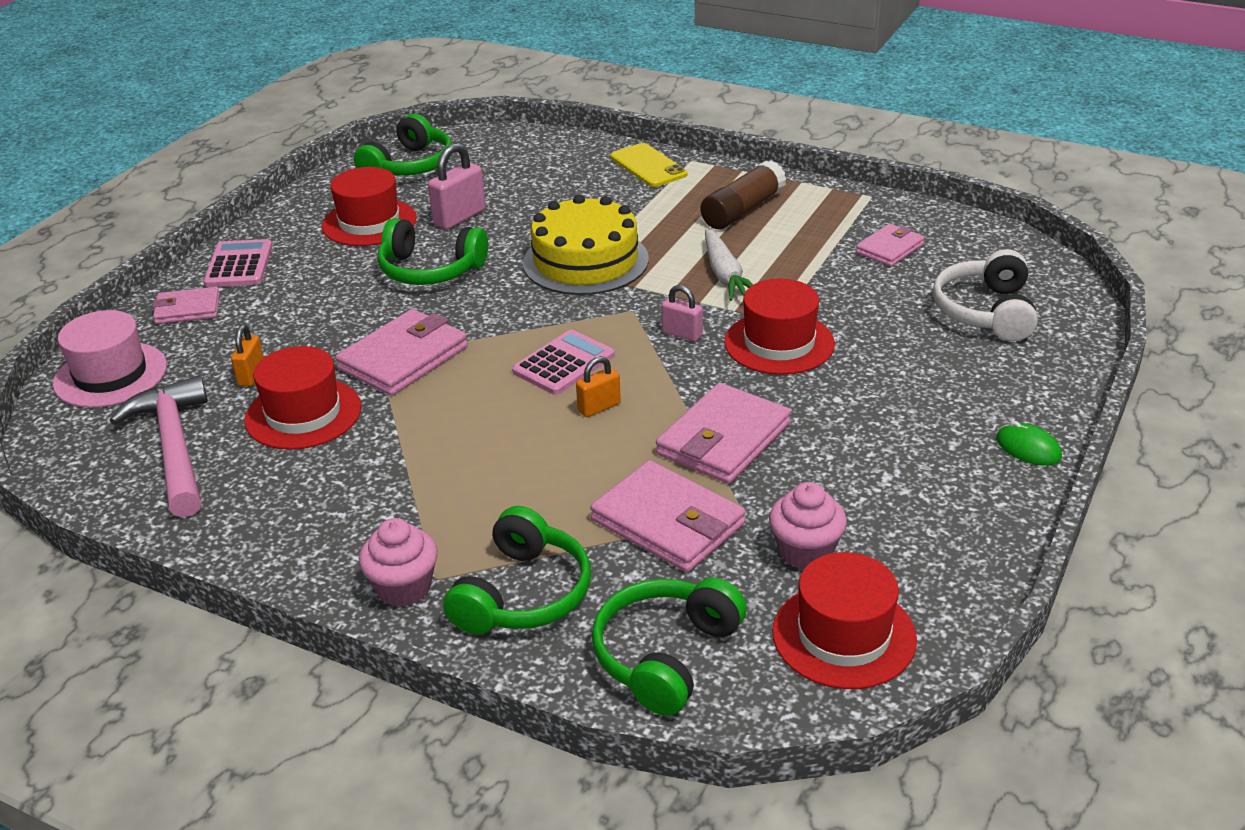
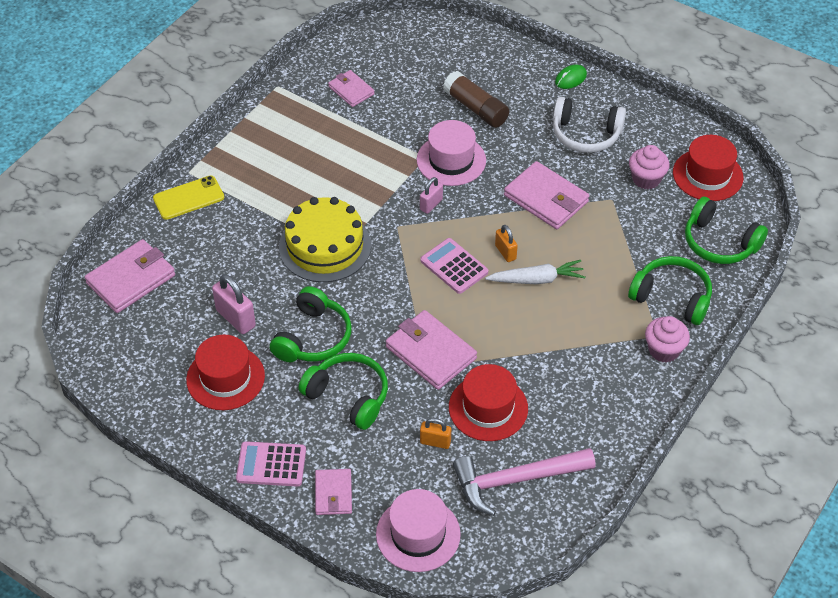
camera: 85 degrees left, 15 degrees up
(409, 166) = (131, 352): green headphones -> green headphones (348, 396)
(668, 522) = (617, 231): pink wallet -> pink wallet (131, 279)
(725, 275) = (364, 174): white carrot -> white carrot (537, 279)
(743, 210) = (276, 154): brown glue stick -> brown glue stick (476, 108)
(779, 343) = (451, 160): red hat -> pink hat
(986, 312) = (436, 64): white headphones -> white headphones (585, 134)

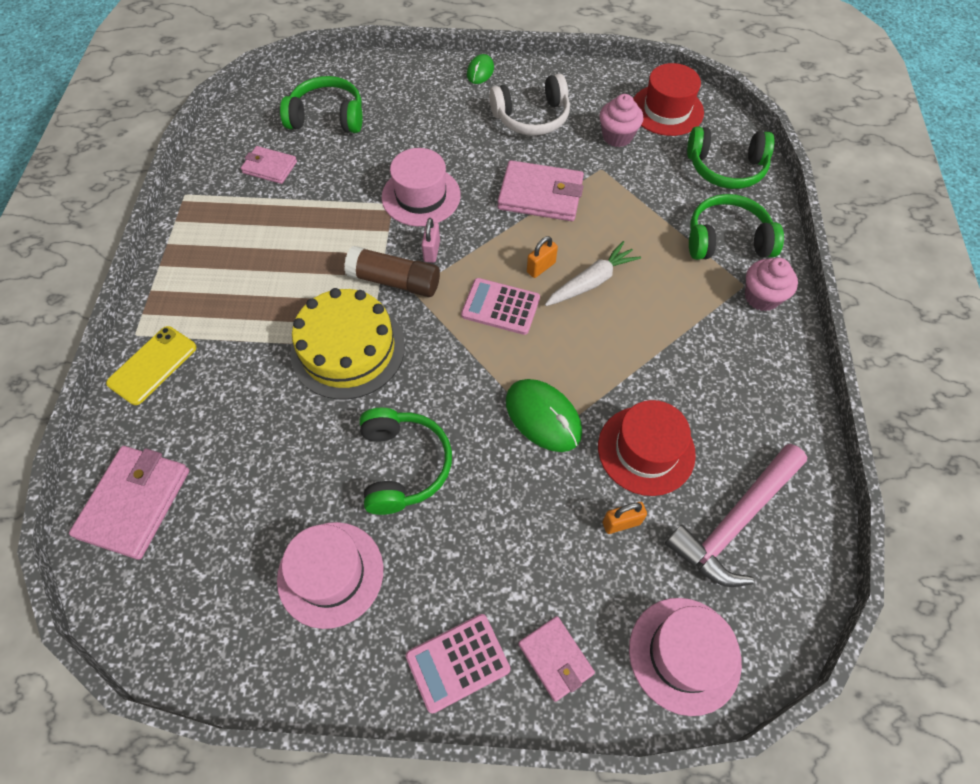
camera: 30 degrees left, 10 degrees up
(225, 378) = (330, 574): red hat -> pink hat
(235, 318) = (297, 488): pink padlock -> none
(348, 396) = (489, 518): green headphones -> green headphones (327, 117)
(431, 353) = (543, 417): pink wallet -> green mouse
(476, 108) = (410, 134): brown glue stick -> brown glue stick (395, 281)
(505, 252) = (541, 267): orange padlock -> orange padlock turned 75 degrees counterclockwise

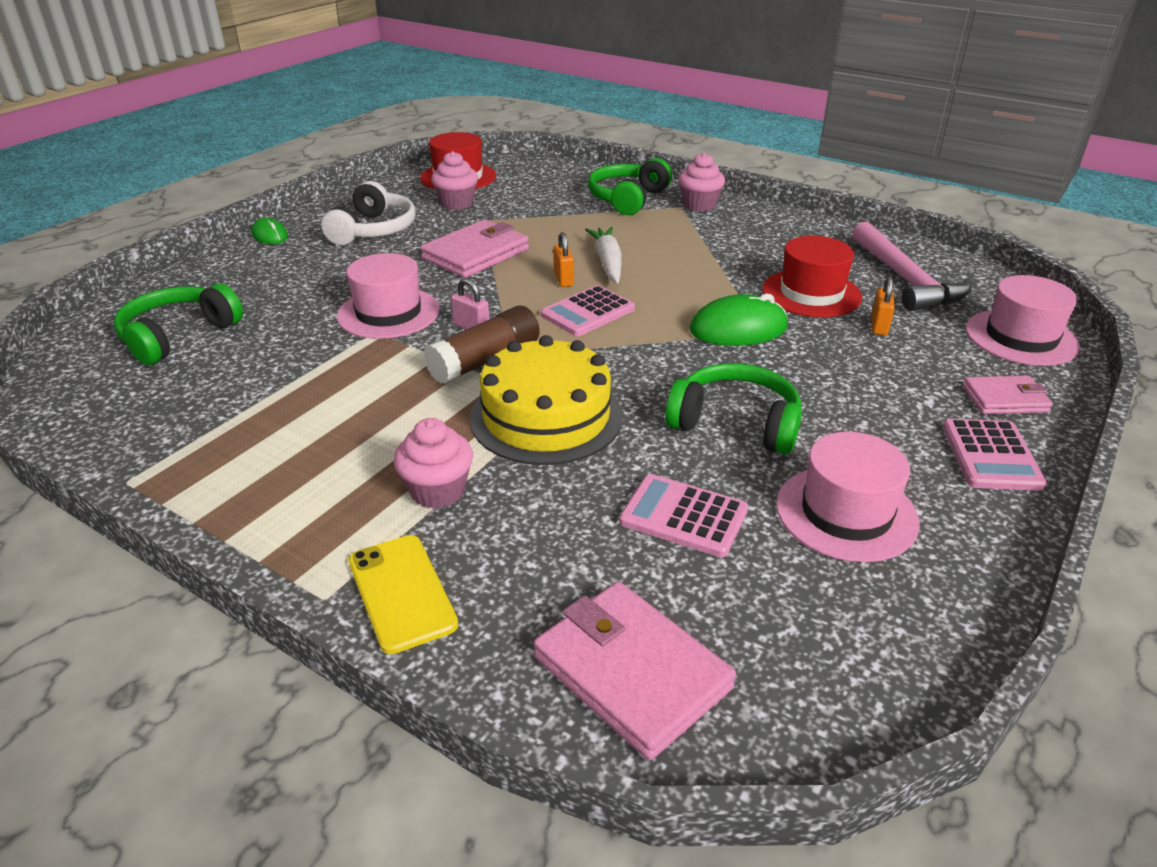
camera: 60 degrees left, 25 degrees down
(243, 333) = (437, 491): none -> pink cupcake
(270, 167) = (191, 398): pink wallet -> none
(280, 475) = (683, 516): none -> pink calculator
(725, 168) = (553, 177): green headphones -> none

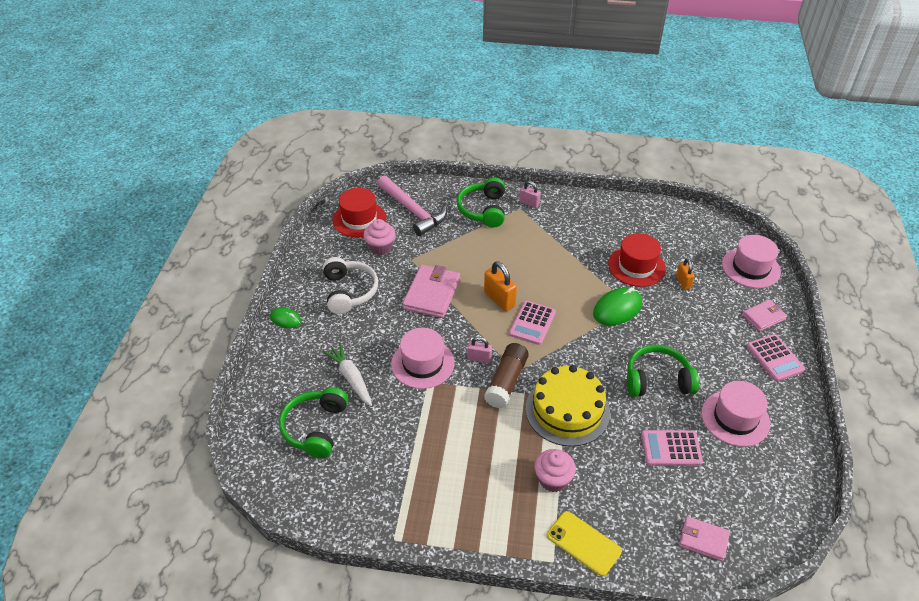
camera: 25 degrees left, 10 degrees up
(563, 279) = (499, 299): orange padlock -> orange padlock, size x1.61
(607, 262) = (513, 275): white carrot -> white carrot (351, 378)
(631, 672) = (703, 540): pink wallet -> pink wallet, size x0.60
(699, 205) = (529, 203): pink cupcake -> pink padlock
(905, 279) = (676, 238): pink hammer -> pink hammer (412, 211)

